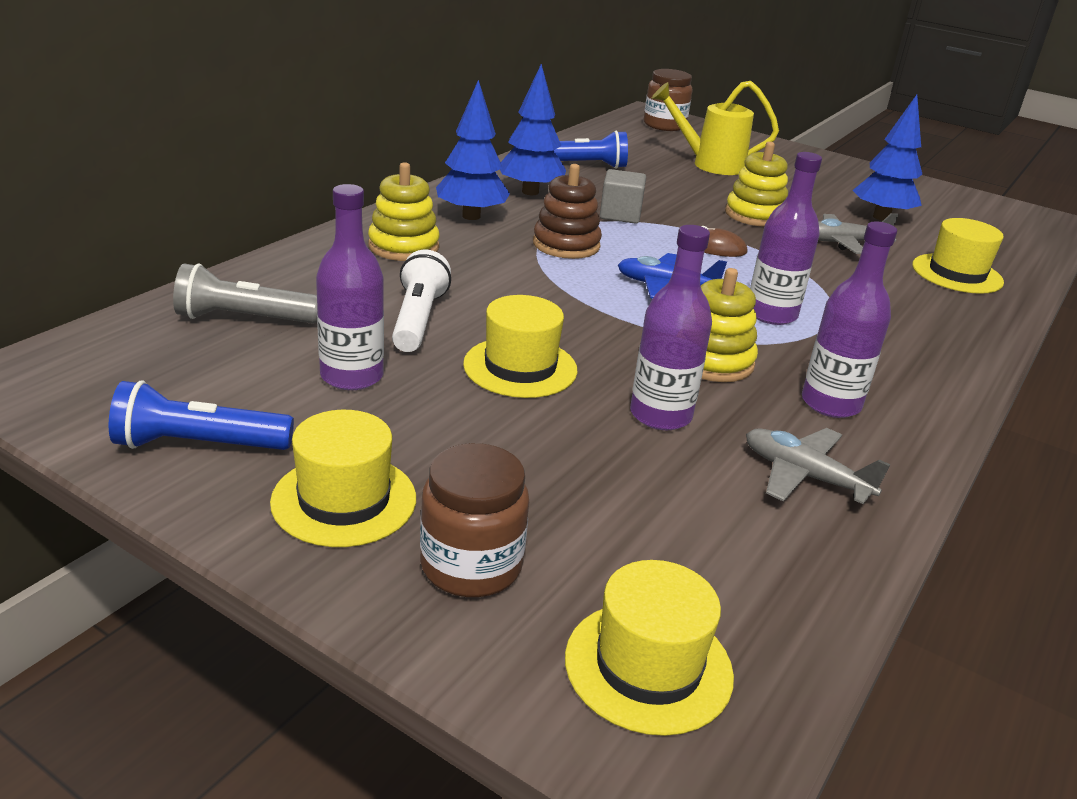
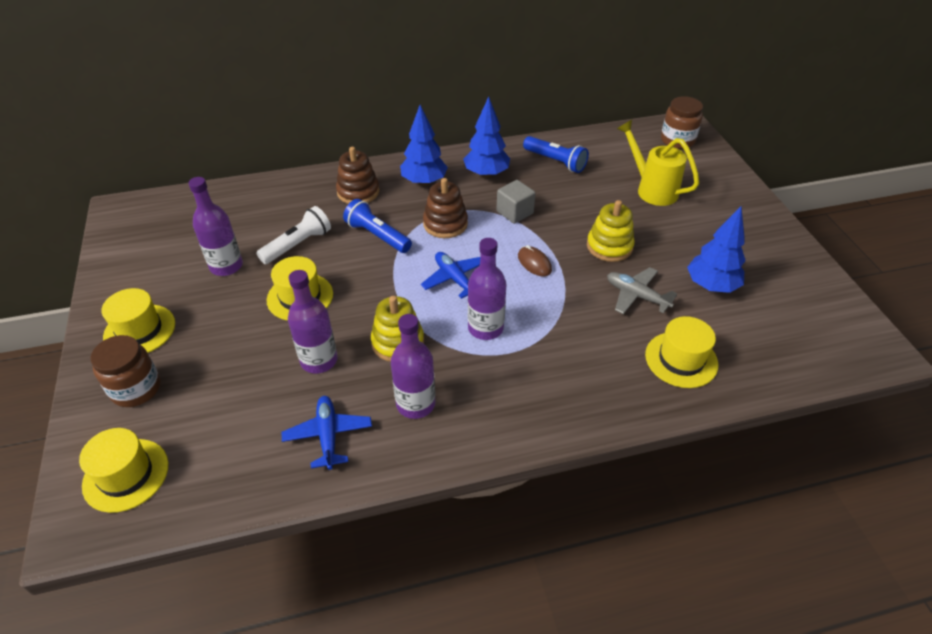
camera: 45 degrees right, 15 degrees up
(199, 445) = (131, 274): blue flashlight -> blue flashlight (377, 236)
(244, 319) = (230, 211): grey flashlight -> none
(403, 247) = (358, 192): yellow stacking toy -> brown stacking toy
(805, 476) = (328, 436): grey plane -> blue plane

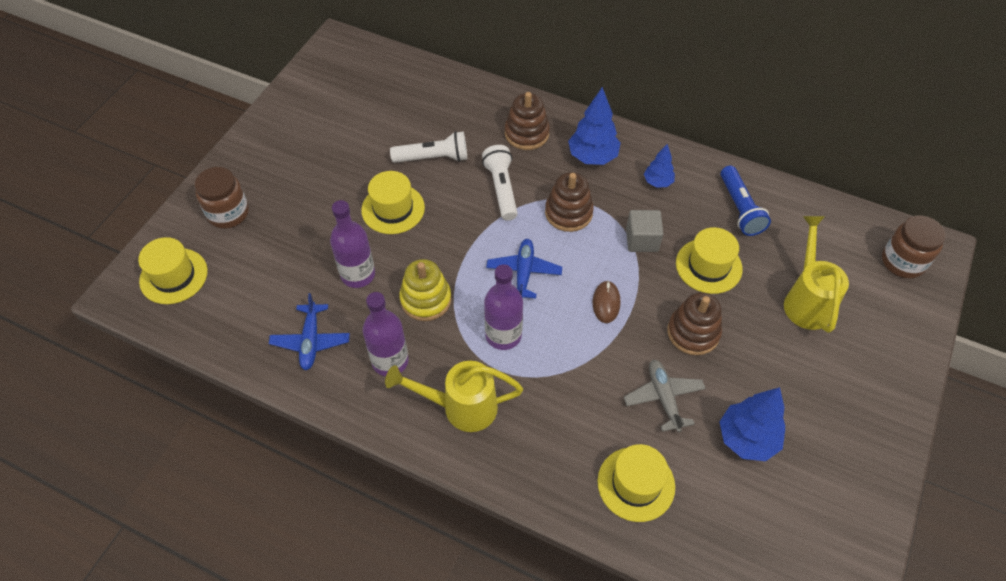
camera: 40 degrees right, 10 degrees up
(139, 330) = (266, 165): yellow hat -> yellow hat (708, 266)
(226, 266) = (366, 145): purple bottle -> none
(328, 436) = (311, 341): blue plane -> blue plane turned 150 degrees clockwise
(377, 236) = (501, 189): blue flashlight -> white flashlight
(486, 174) = (658, 182): blue tree -> blue tree, size x0.59
(508, 397) = (460, 407): none -> yellow watering can
(609, 246) = (693, 332): yellow stacking toy -> brown stacking toy

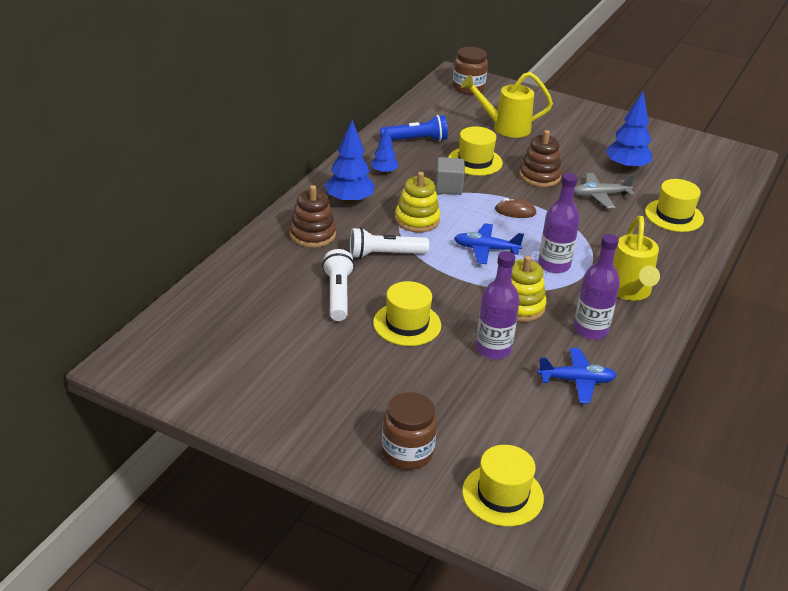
camera: 90 degrees left, 20 degrees down
(568, 213) = (417, 220): brown stacking toy -> yellow stacking toy

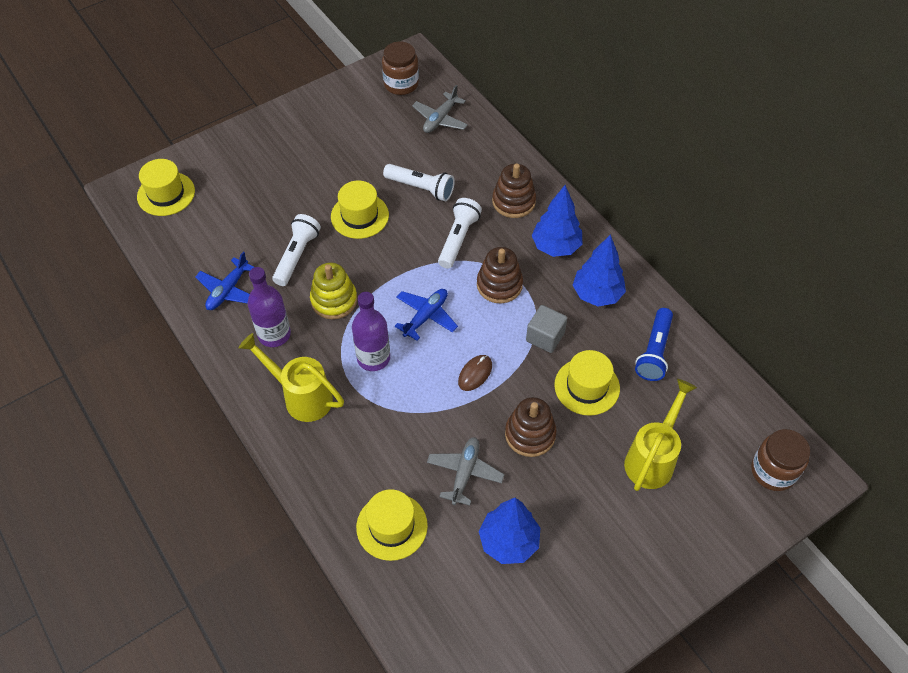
camera: 120 degrees right, 20 degrees up
(224, 310) = (440, 119): none -> grey plane
(384, 172) = (597, 294): blue tree -> blue tree, size x1.70
(407, 452) = (235, 163): brown jar -> brown jar (401, 84)
(417, 220) = (499, 285): yellow stacking toy -> brown stacking toy
(493, 349) = (297, 256): purple bottle -> white flashlight

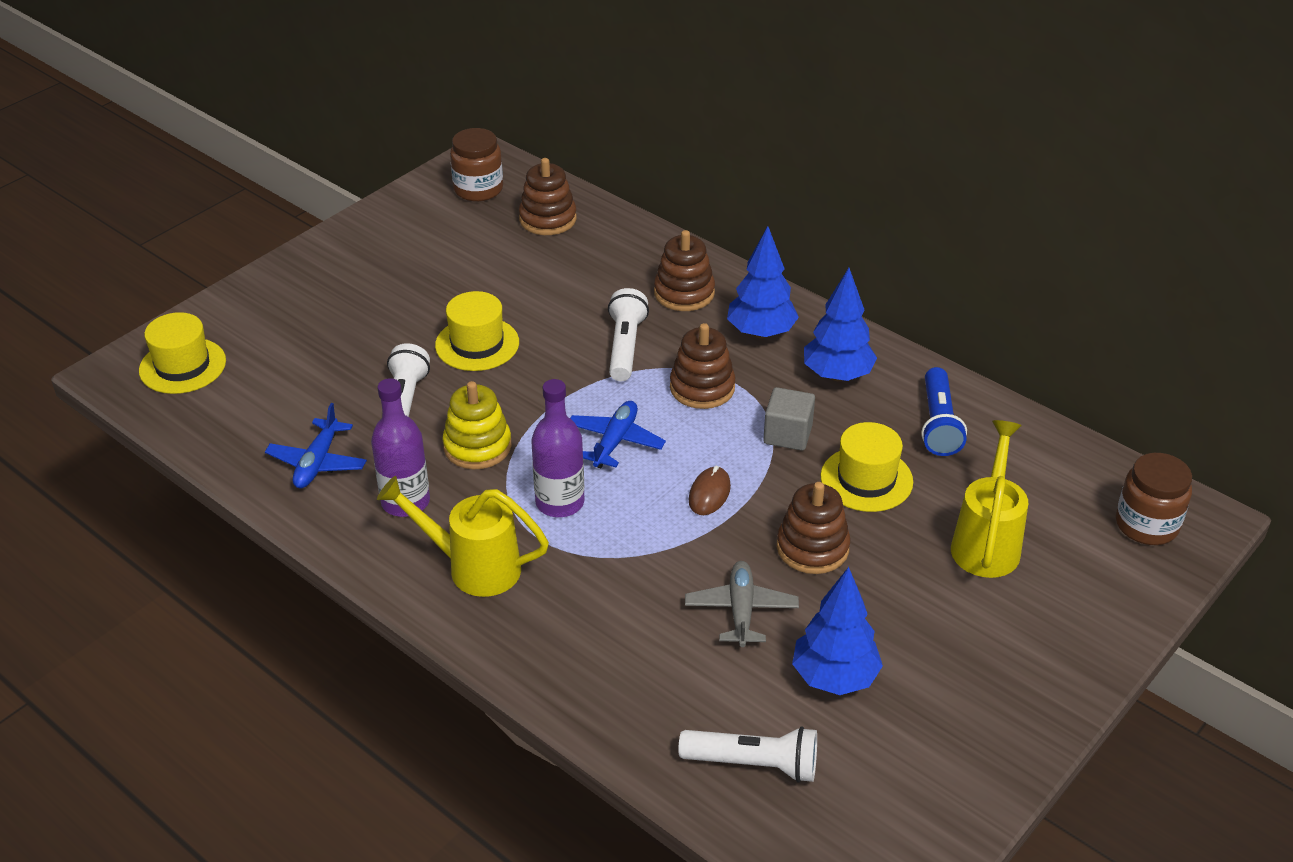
camera: 15 degrees left, 15 degrees down
(392, 526) = (663, 694): yellow hat -> none
(421, 188) = (551, 299): white flashlight -> white flashlight (753, 764)
(440, 119) = (548, 219): grey plane -> brown stacking toy

